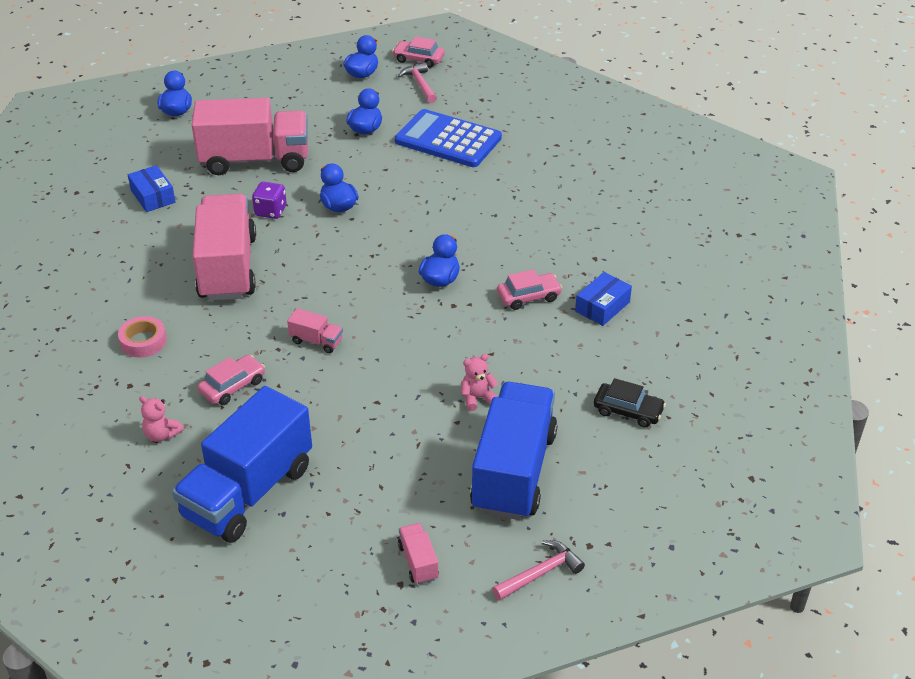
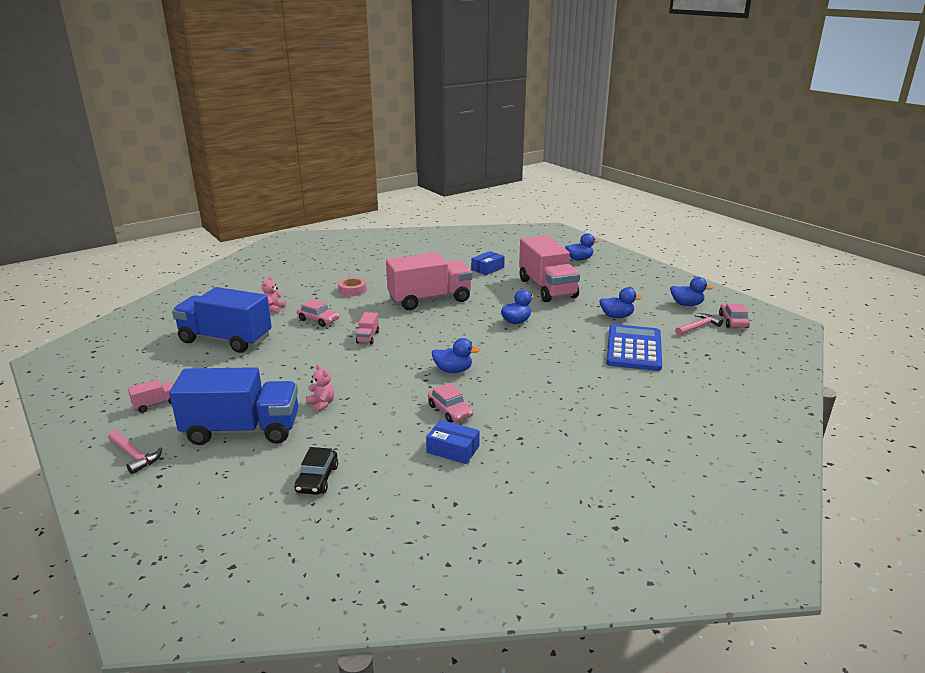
camera: 75 degrees right, 15 degrees down
(270, 211) = (495, 302): purple dice -> none

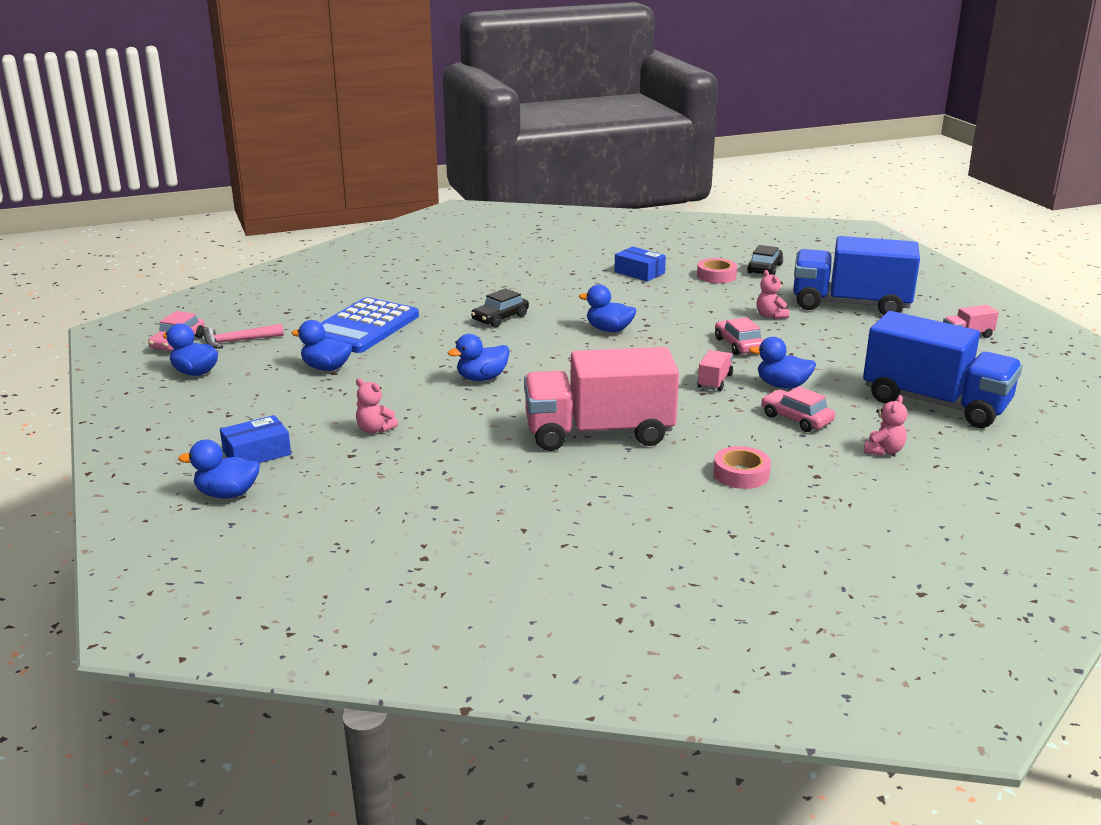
camera: 165 degrees left, 0 degrees up
(134, 456) = (948, 298): pink hammer -> none
(323, 340) = (782, 385): none -> blue duck
(371, 456) = (716, 276): none -> pink tape
(450, 411) = (630, 297): pink car -> pink car (738, 345)
(487, 268) = (444, 494): blue box -> blue box (257, 453)
(543, 370) = (500, 318): none -> black car
(547, 288) = (375, 430): pink truck -> pink teddy bear

